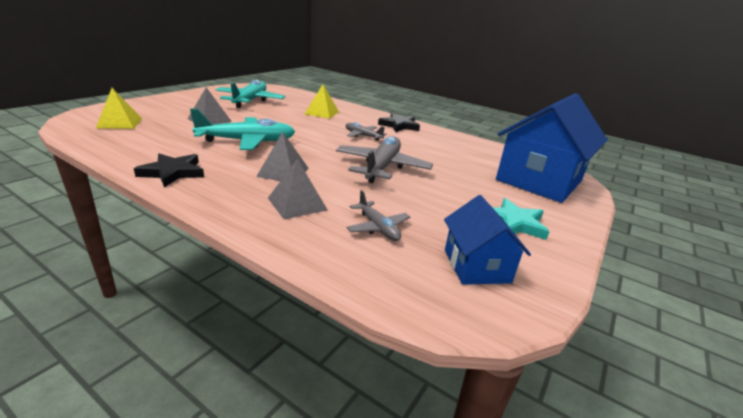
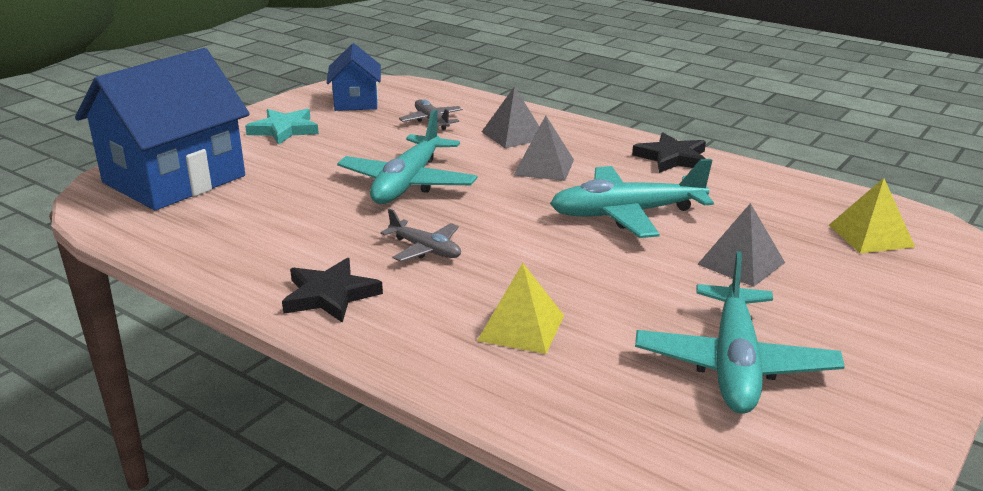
camera: 175 degrees left, 0 degrees up
(382, 167) = (407, 183): grey plane -> turquoise plane

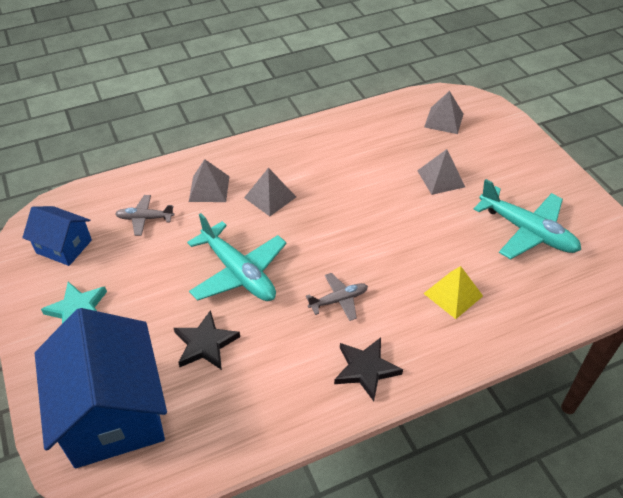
camera: 60 degrees left, 20 degrees up
(626, 214) = (358, 192): turquoise plane -> none
(672, 158) = (304, 138): black star -> black star (205, 344)
(870, 235) = (443, 120): yellow pyramid -> grey pyramid

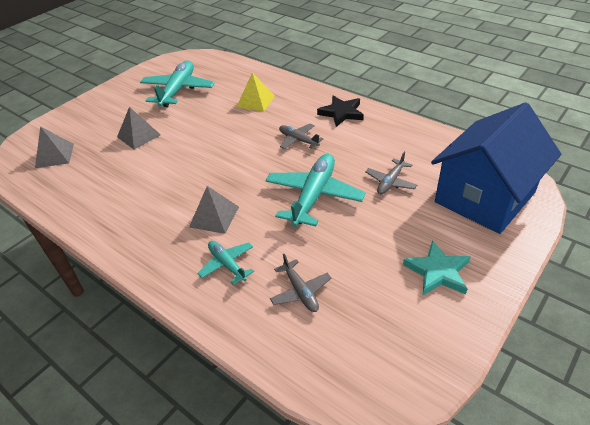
camera: 115 degrees left, 5 degrees down
(64, 246) = (386, 336): blue house -> none
(205, 344) = (390, 182): black star -> grey plane
(209, 188) = (227, 264): grey pyramid -> turquoise plane

